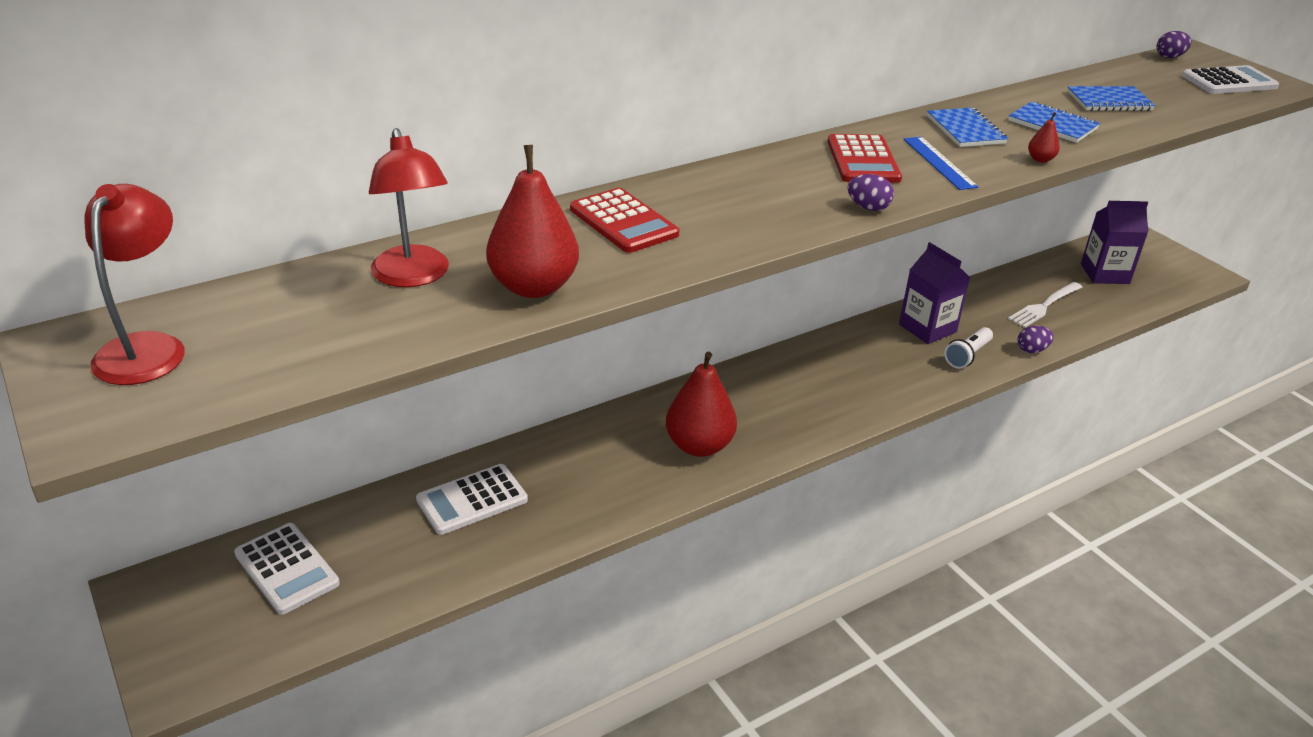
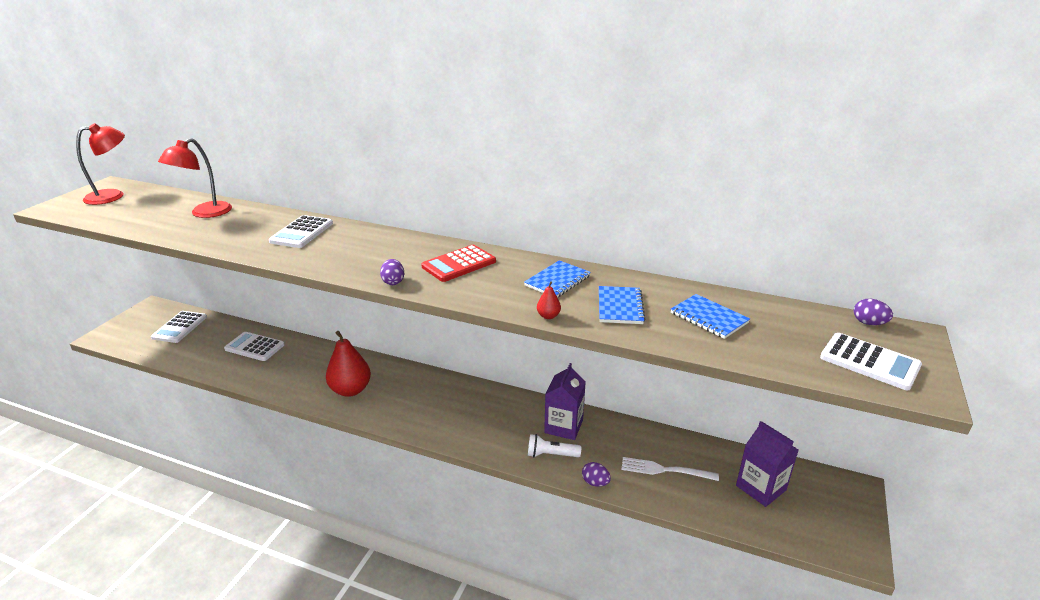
camera: 55 degrees right, 5 degrees down
(534, 287) = (215, 235): red pear -> none
(623, 222) = (302, 232): red calculator -> white calculator
(939, 163) = (490, 285): blue ruler -> none

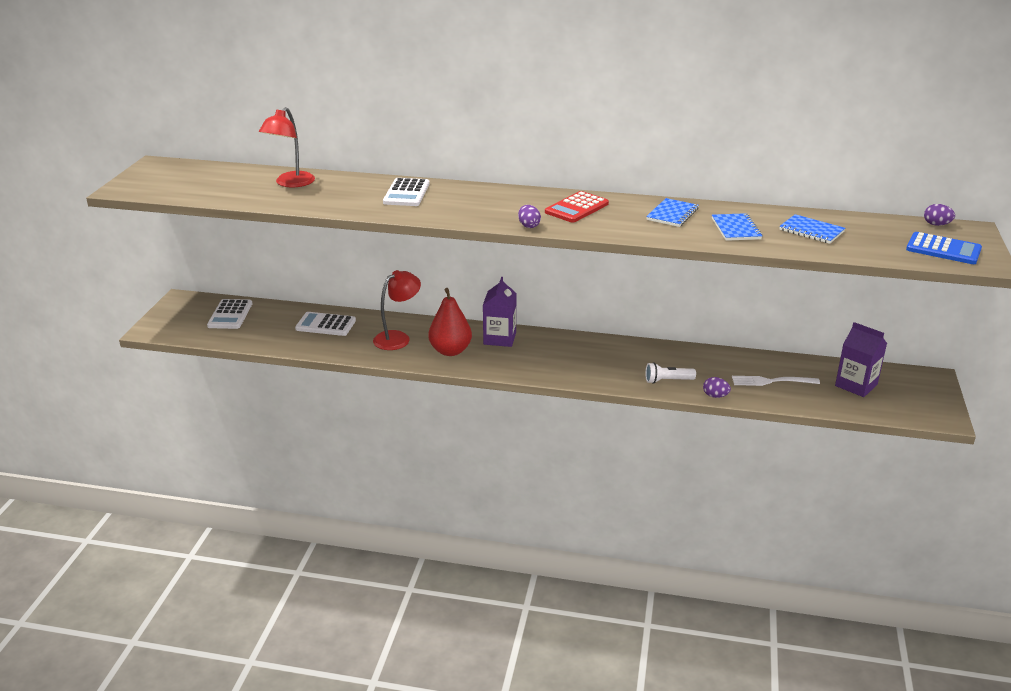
camera: 10 degrees left, 0 degrees up
(113, 196) = (174, 174): red lamp -> red lamp (398, 338)
(548, 316) = (681, 240): red pear -> none
(563, 426) = (669, 359): purple carton -> purple carton (499, 338)
(869, 362) = (943, 249): white calculator -> blue calculator

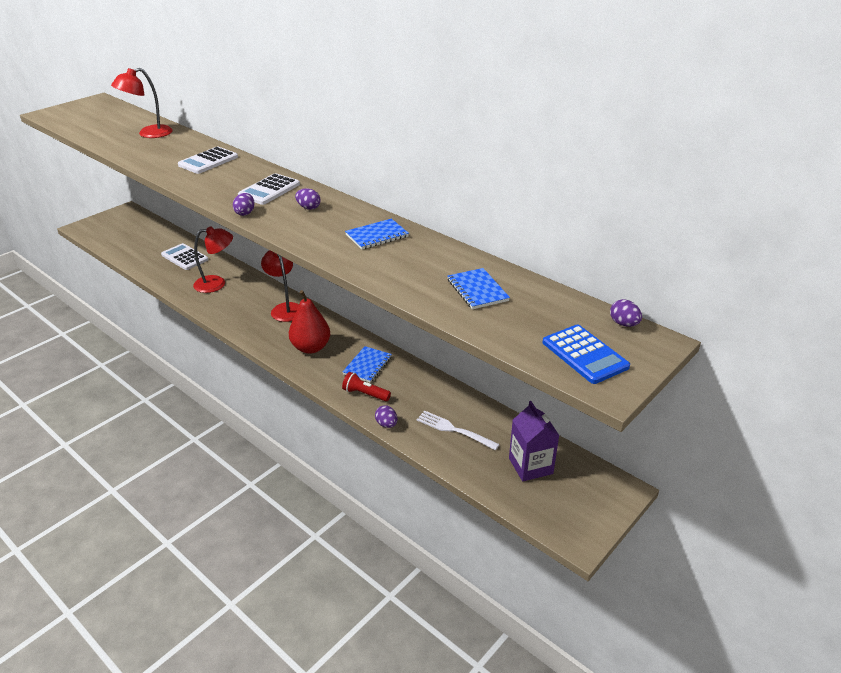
camera: 30 degrees right, 5 degrees up
(230, 315) = (138, 231): white calculator -> white calculator (269, 190)
(450, 351) = (237, 307): red pear -> red pear (311, 347)
(499, 338) = (285, 308): purple carton -> red lamp
(577, 208) = (308, 208): red calculator -> purple egg
(667, 380) = (365, 394): white flashlight -> red flashlight
(736, 229) = (409, 266): blue notebook -> blue notebook (367, 365)

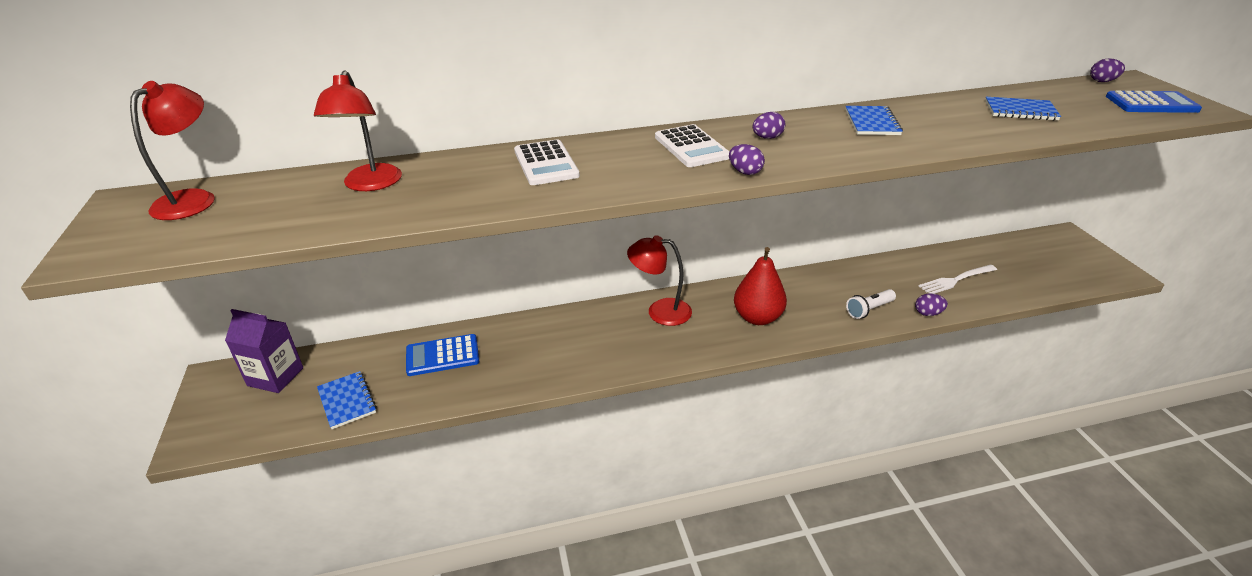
camera: 55 degrees left, 0 degrees up
(184, 257) = (442, 356): white calculator -> blue calculator
(217, 283) = (546, 346): red lamp -> red lamp (194, 199)
(365, 394) = (869, 310): red flashlight -> white flashlight
(367, 365) = (819, 293): blue notebook -> blue notebook (347, 401)
(530, 466) = (1023, 261): purple carton -> purple carton (275, 377)

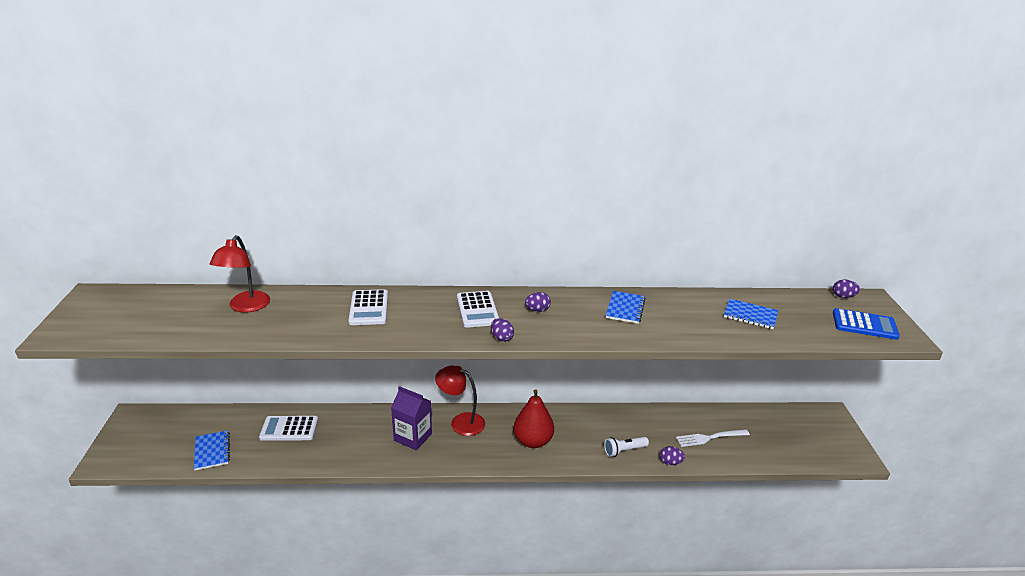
camera: 10 degrees right, 5 degrees down
(194, 199) = (133, 301): red lamp -> none
(275, 377) = (171, 423): purple carton -> purple carton (413, 437)
(442, 356) = (289, 429): blue calculator -> white calculator

